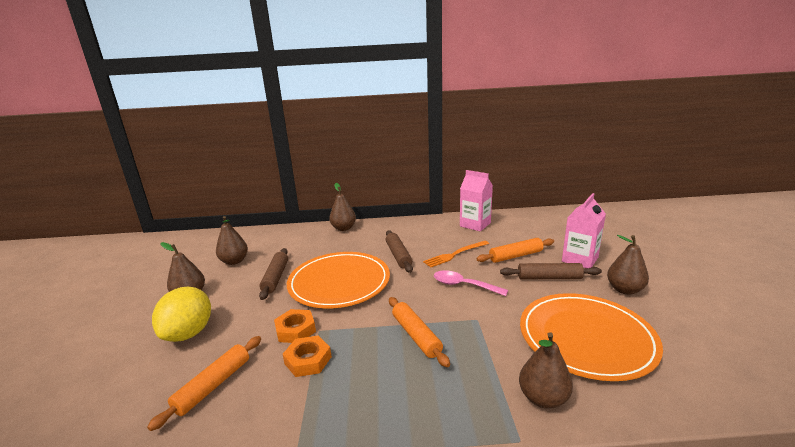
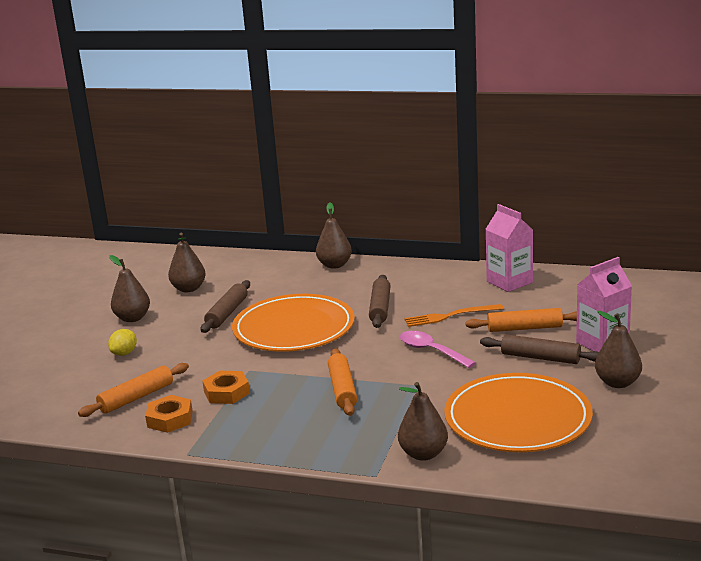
camera: 20 degrees right, 0 degrees up
(189, 333) = (124, 353): yellow lemon -> yellow lemon, size x0.50
(295, 330) = (226, 366): orange nut -> orange nut (170, 419)

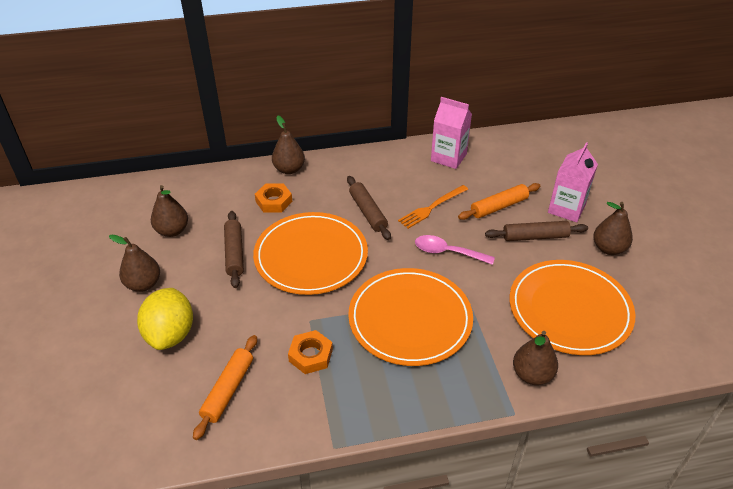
camera: 30 degrees left, 20 degrees up
(124, 353) = (170, 334): yellow lemon -> yellow lemon, size x1.99
(170, 419) = (283, 407): orange nut -> orange nut (274, 201)
(343, 389) = (410, 319): orange rolling pin -> orange plate

